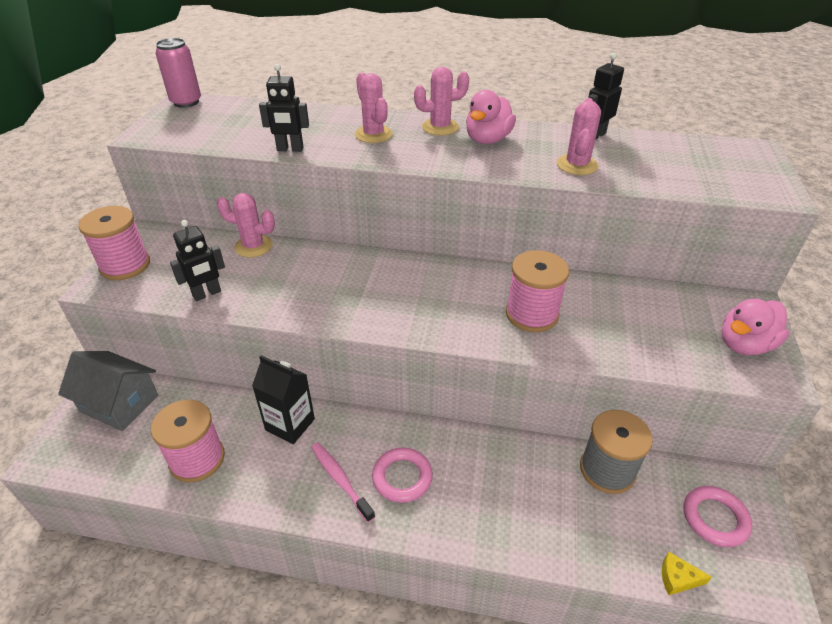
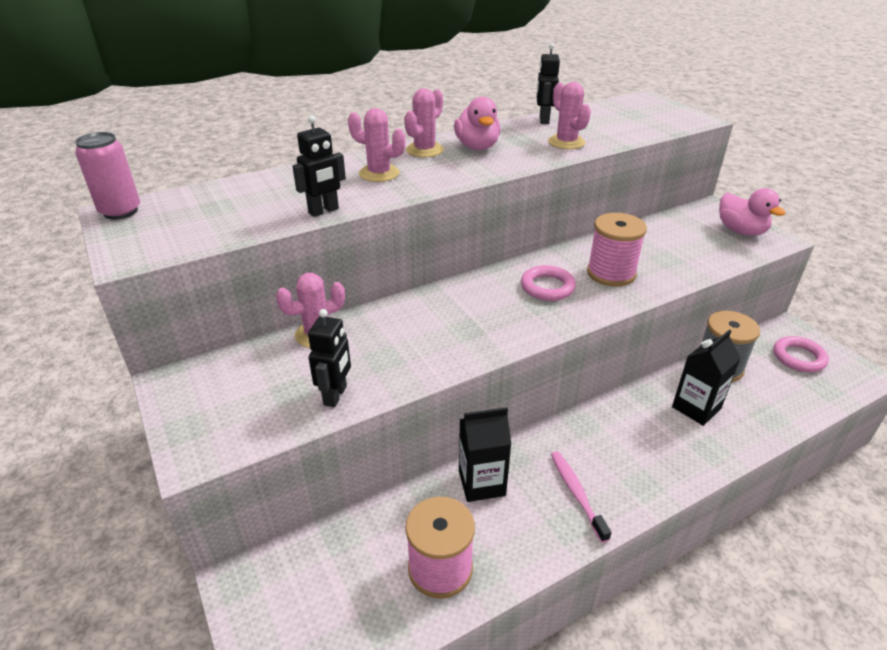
camera: 40 degrees left, 5 degrees down
(119, 403) = (288, 583): grey house -> none
(125, 265) = (197, 421): pink spool -> none
(340, 480) = (577, 494): pink toothbrush -> pink toothbrush turned 60 degrees clockwise
(402, 477) = (614, 459): pink ring -> pink ring (547, 287)
(531, 488) = (696, 408): none -> black carton
(677, 578) = (825, 403): yellow cheese -> none
(744, 344) = (741, 231): pink duck -> pink duck turned 45 degrees counterclockwise

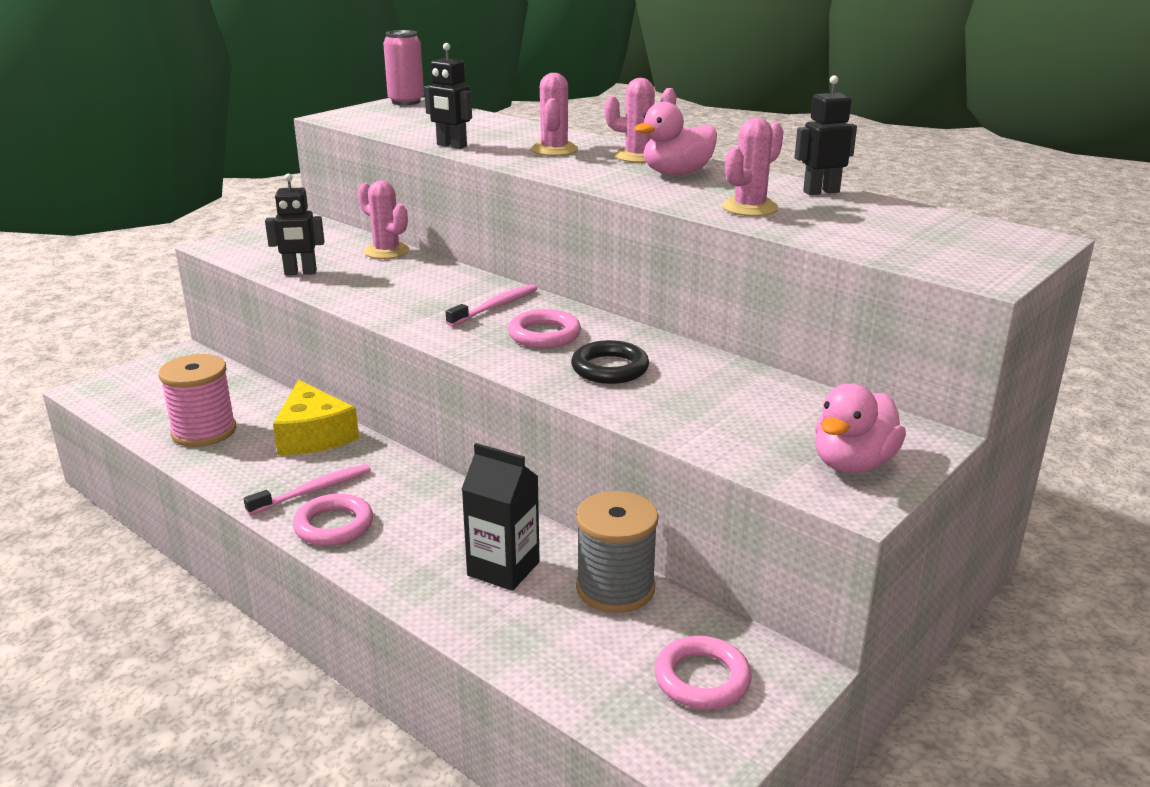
camera: 70 degrees right, 10 degrees down
(481, 483) = (314, 435): black carton -> yellow cheese
(485, 298) = (495, 307): none -> pink toothbrush
(611, 273) = (610, 368): pink spool -> black ring
(632, 487) = (334, 525): none -> pink ring

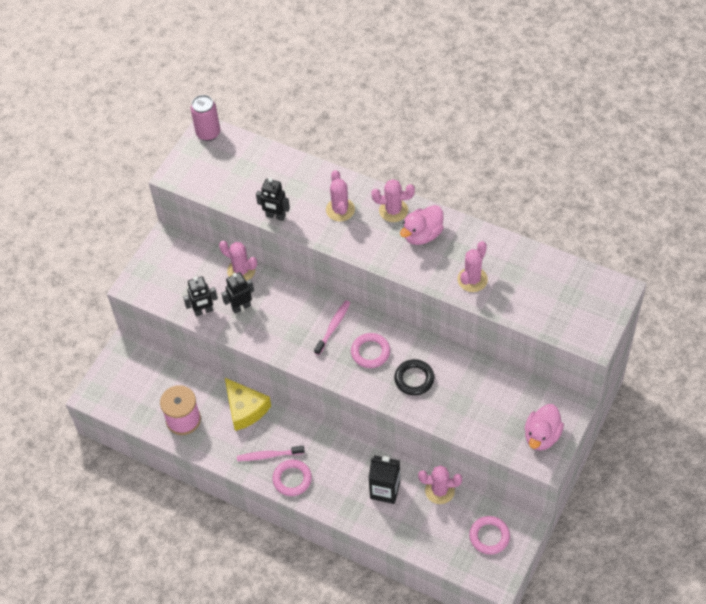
camera: 10 degrees left, 30 degrees up
(313, 491) = (269, 455): pink toothbrush -> pink toothbrush turned 135 degrees counterclockwise
(615, 588) = (439, 490): grey spool -> pink cactus
(821, 192) = (506, 247): black robot -> black robot (241, 307)

